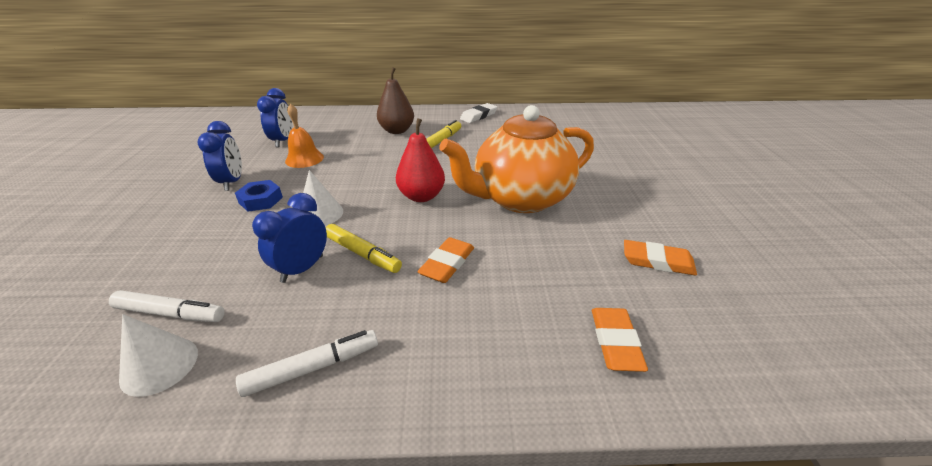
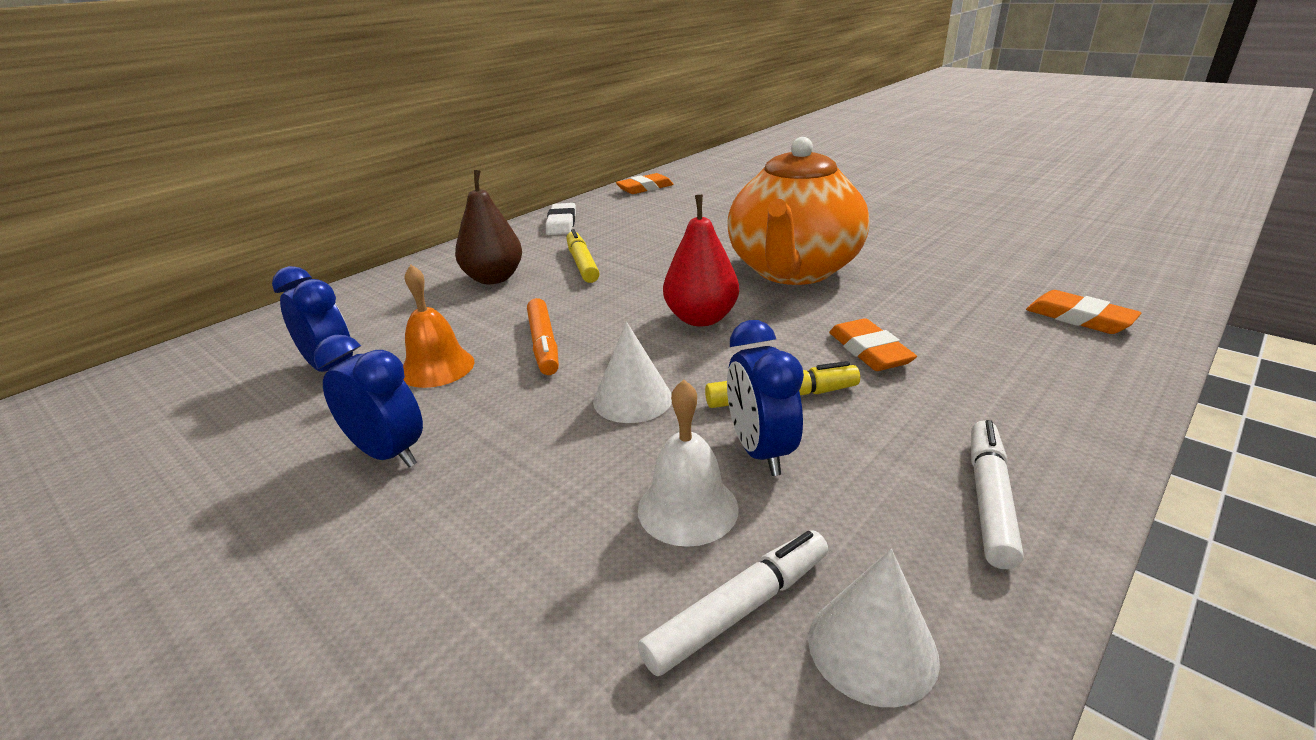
camera: 45 degrees left, 5 degrees down
(239, 268) = (687, 508): none -> white bell
(261, 200) = (505, 440): blue nut -> none
(348, 170) = (543, 344): none -> orange marker
(657, 261) = (982, 258): orange eraser -> orange eraser (645, 188)

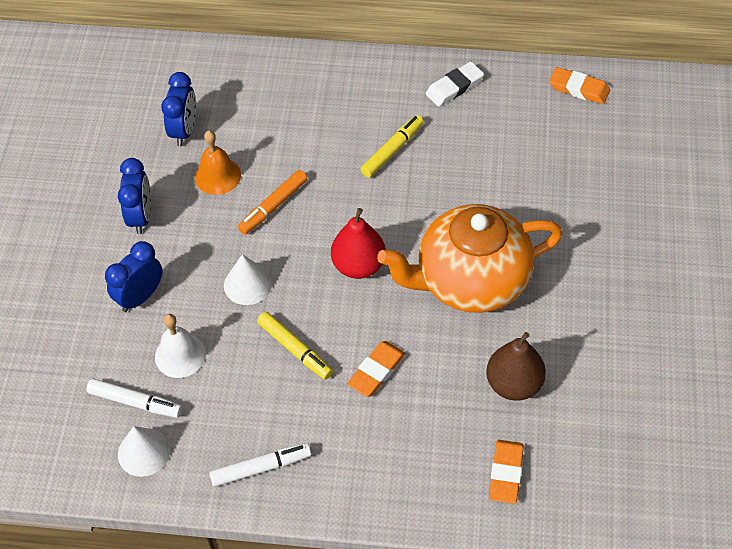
camera: 55 degrees right, 25 degrees up
(494, 278) = (334, 118): brown pear -> brown pear (514, 384)
(760, 451) = (239, 362): blue clock -> blue clock (140, 297)

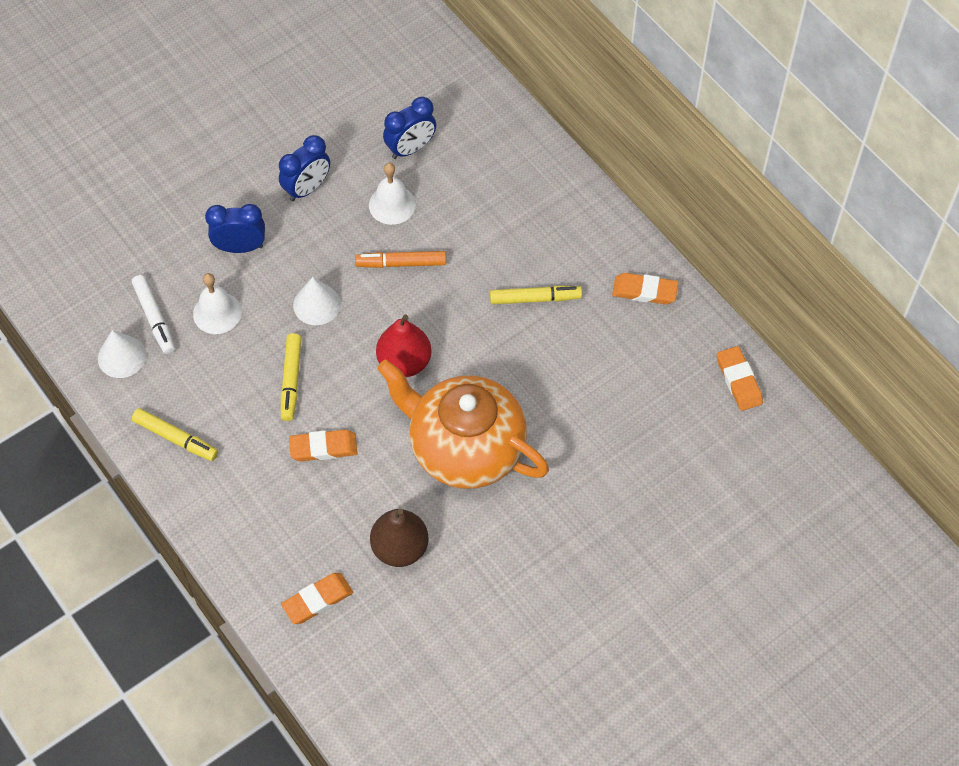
camera: 45 degrees right, 5 degrees up
(217, 176) = (392, 204): orange bell -> white bell
(261, 468) = (176, 438): white marker -> yellow marker
(454, 87) = (644, 291): white eraser -> orange eraser

